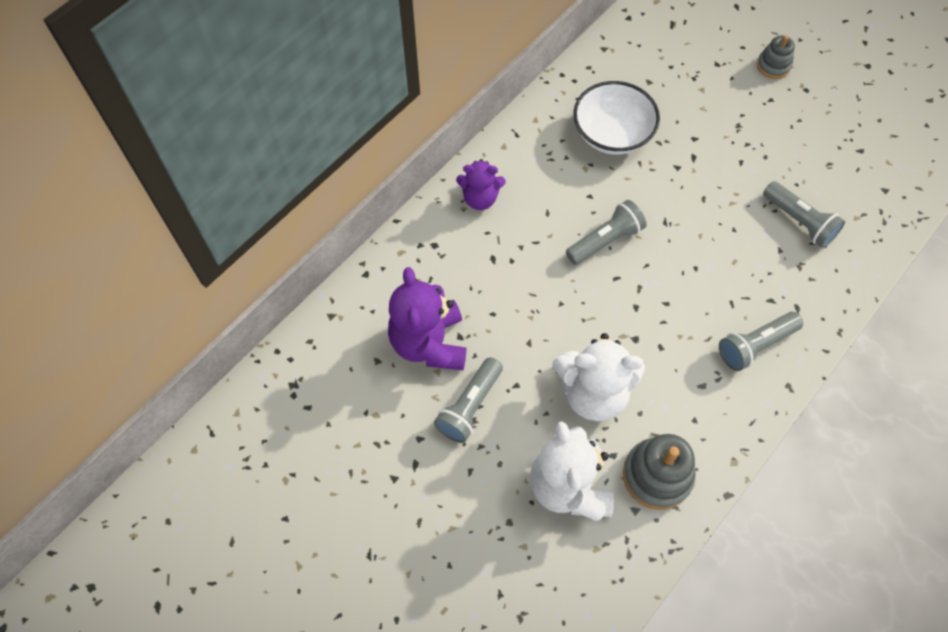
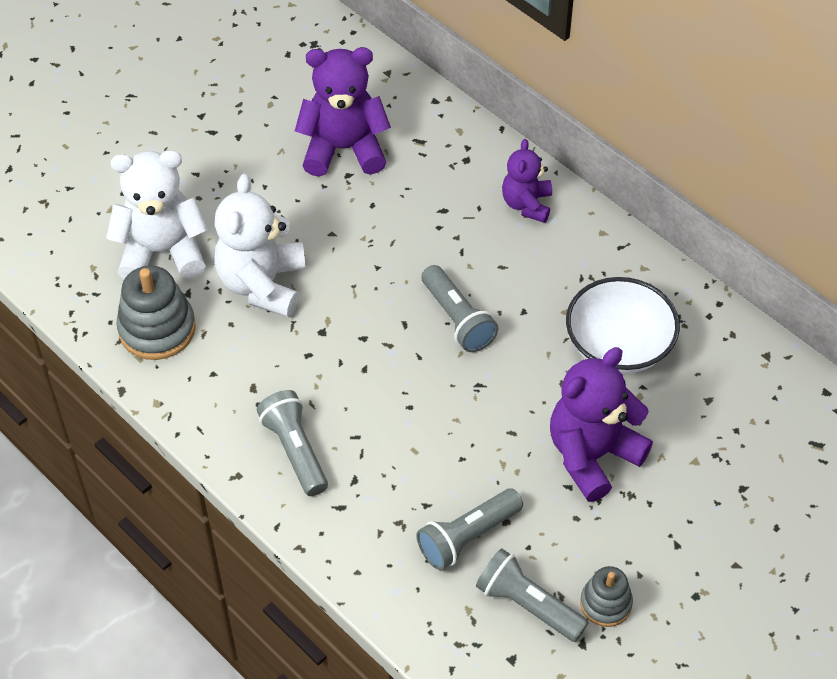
camera: 95 degrees right, 10 degrees down
(470, 406) = (265, 178): grey flashlight -> grey flashlight (528, 605)
(711, 148) = (592, 455): none -> purple teddy bear
(773, 66) = (740, 560): grey stacking toy -> grey stacking toy (605, 603)

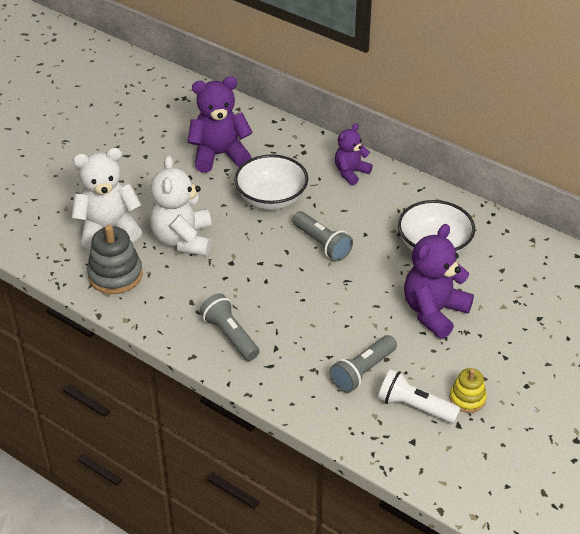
camera: 10 degrees left, 10 degrees down
(402, 232) = (271, 198): none -> white bowl
(527, 204) = (351, 172): purple teddy bear -> purple teddy bear turned 45 degrees clockwise
(528, 605) = (415, 407): grey flashlight -> white flashlight
(605, 603) = (467, 399): grey stacking toy -> yellow stacking toy

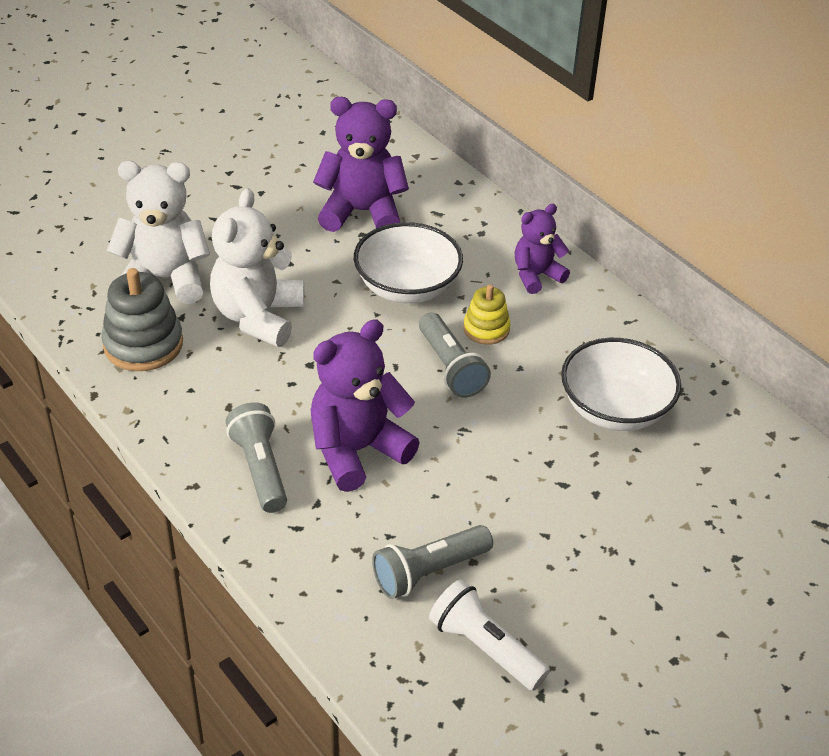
camera: 15 degrees right, 0 degrees up
(434, 312) = (575, 508): purple teddy bear -> purple teddy bear (357, 450)
(467, 399) = (572, 656): yellow stacking toy -> yellow stacking toy (486, 329)

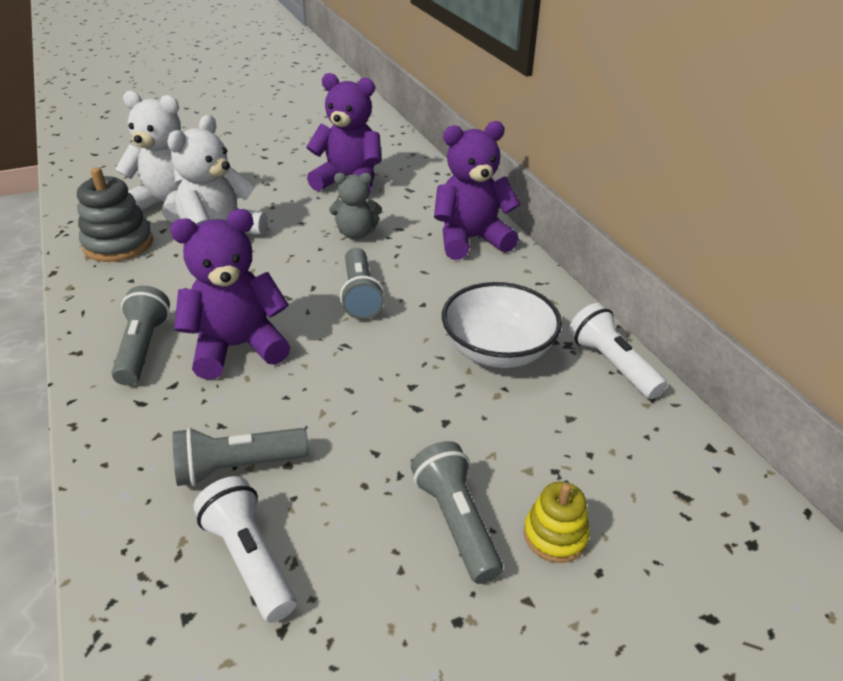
camera: 15 degrees right, 5 degrees down
(407, 287) = (356, 234): white bowl -> grey teddy bear
(486, 329) = (407, 271): yellow stacking toy -> yellow stacking toy (555, 535)
(536, 276) = (471, 239): purple teddy bear -> purple teddy bear, size x1.66
(642, 582) = (456, 521): none -> grey flashlight
(727, 406) = (611, 364): none -> white flashlight

